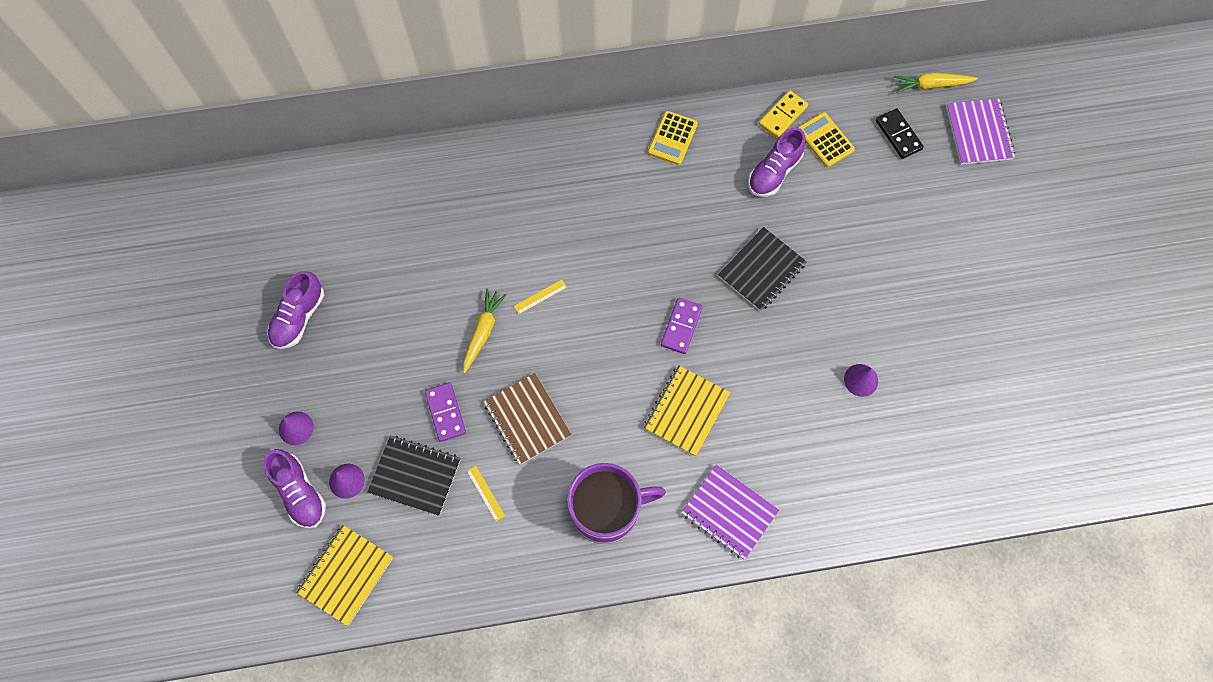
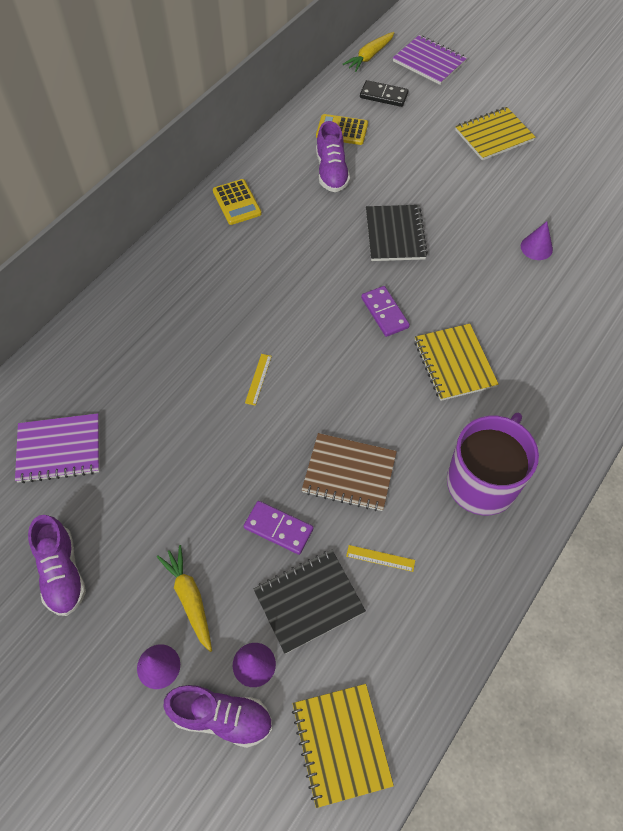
camera: 45 degrees left, 10 degrees down
(483, 332) = (241, 442): yellow carrot -> yellow carrot (190, 598)
(729, 512) = (562, 402): purple notebook -> purple notebook (59, 449)
(783, 116) = (297, 136): yellow domino -> none
(949, 252) = (494, 136): none -> yellow notebook

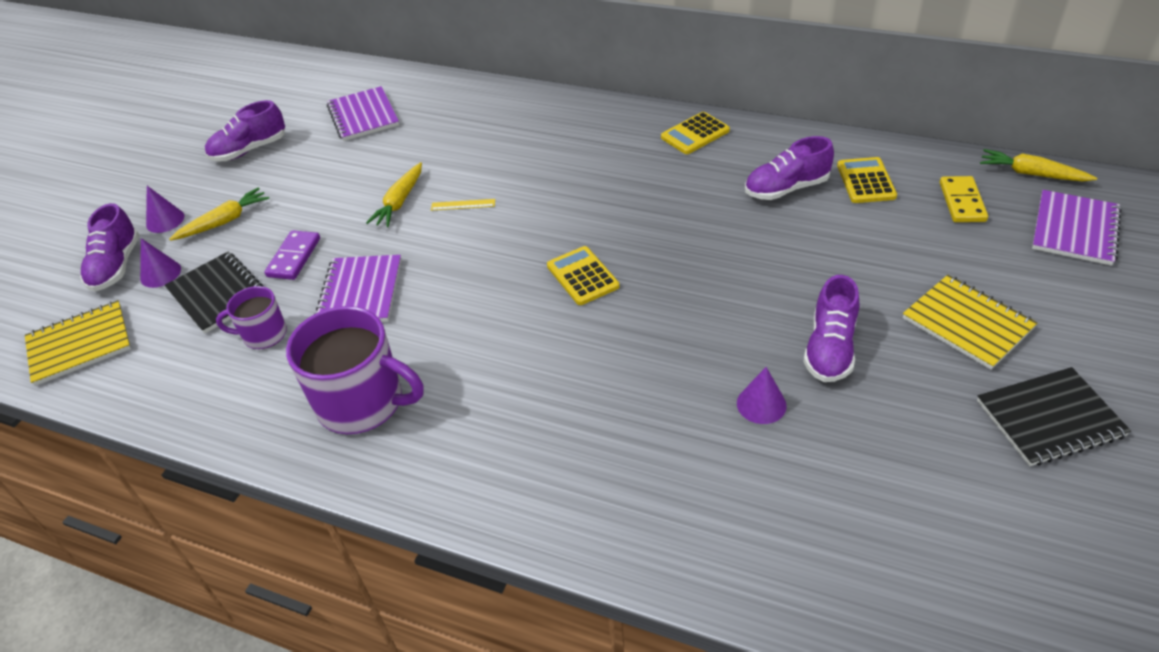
camera: 80 degrees right, 15 degrees down
(230, 429) = (400, 202): none -> yellow carrot
(349, 473) = (360, 292): brown notebook -> purple notebook
(380, 558) = (263, 335): yellow ruler -> purple mug
(383, 96) = (962, 202): black domino -> yellow domino
(384, 313) = (582, 276): purple domino -> yellow calculator
(395, 235) = (711, 261): black notebook -> black notebook (1049, 418)
(454, 363) = (526, 350): yellow notebook -> none
(498, 201) = (830, 349): none -> purple shoe

